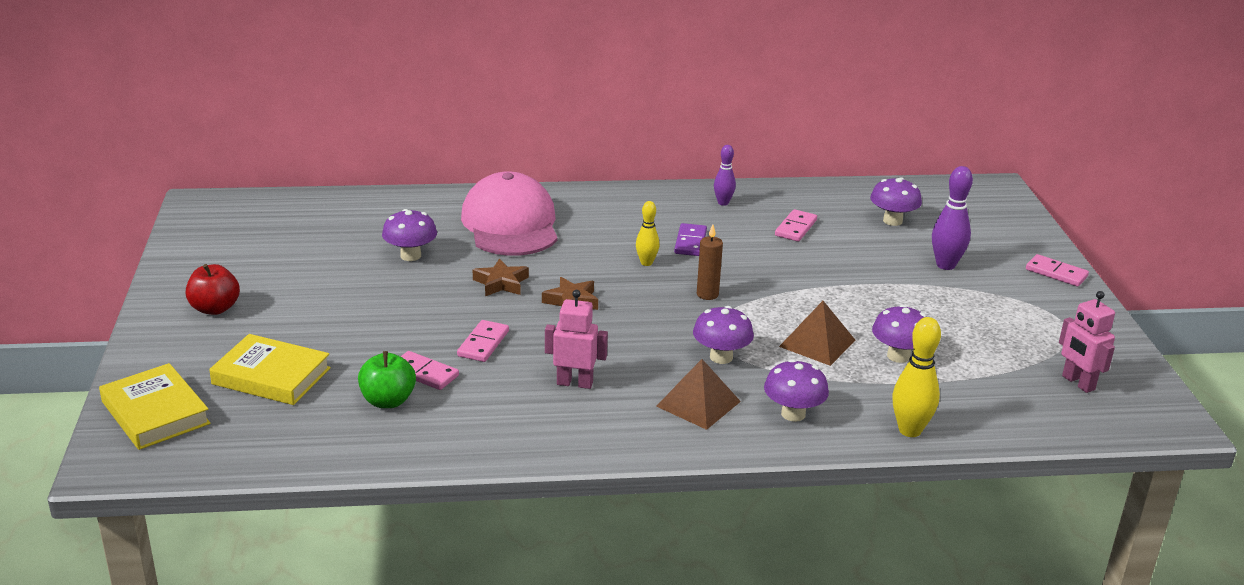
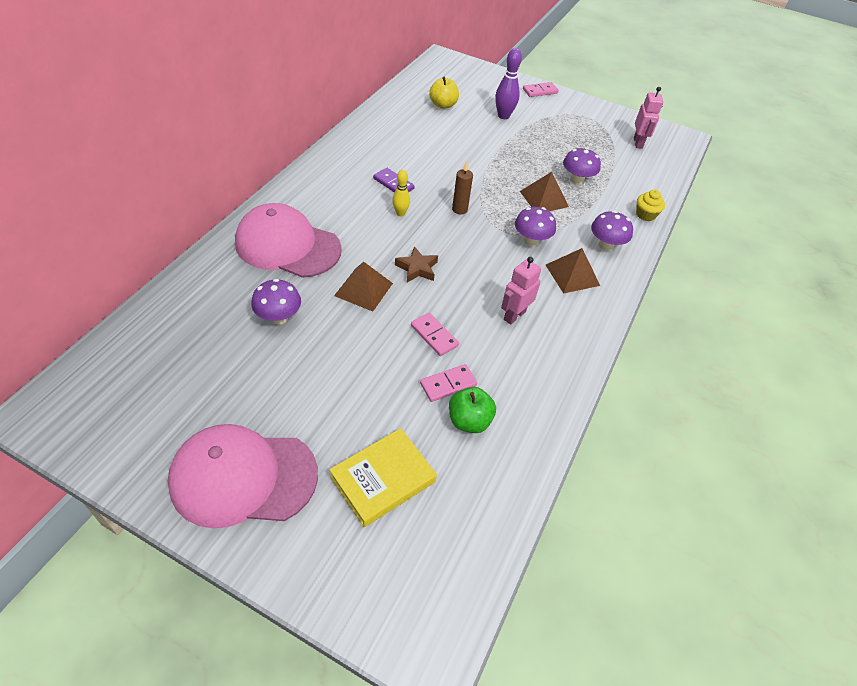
camera: 60 degrees left, 20 degrees up
(155, 412) = (378, 587): yellow book -> none
(215, 308) = (243, 477): red apple -> pink cap
(501, 283) = (363, 289): brown star -> brown pyramid
(723, 203) = (360, 147): purple bowling pin -> none
(796, 228) = (417, 138): pink domino -> none
(892, 221) = (443, 105): purple mushroom -> yellow apple
(910, 430) = (645, 215): yellow bowling pin -> yellow cupcake
(1078, 383) = (638, 143): pink robot -> pink robot turned 90 degrees counterclockwise

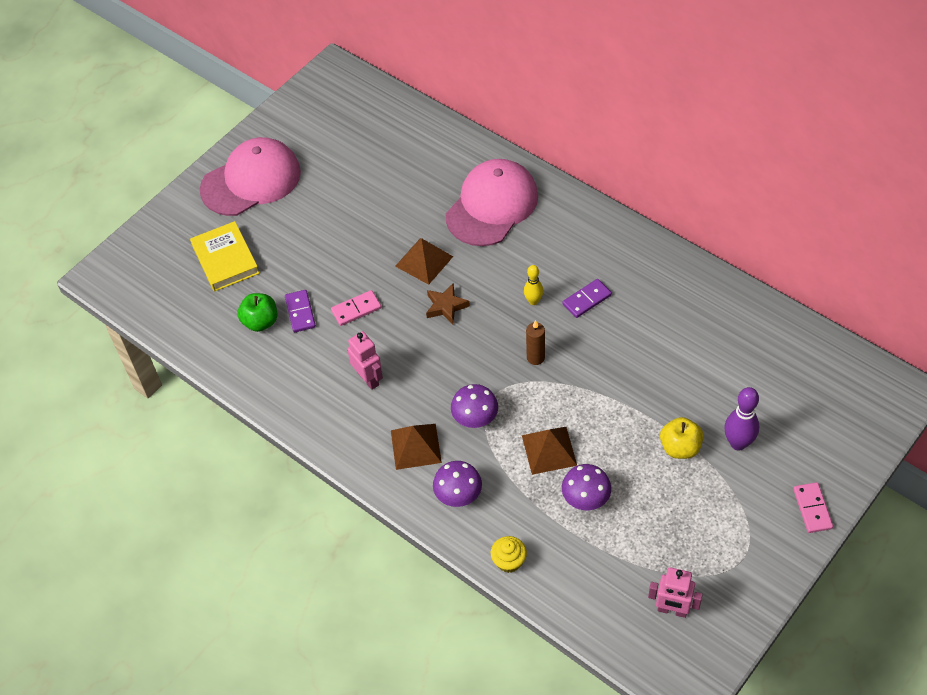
camera: 110 degrees right, 5 degrees up
(243, 477) = (251, 180): pink cap -> pink cap turned 45 degrees clockwise
(279, 317) = (400, 199): purple mushroom -> none
(443, 105) = (762, 373): yellow apple -> yellow apple (680, 447)
(448, 384) = (300, 312): pink domino -> purple domino

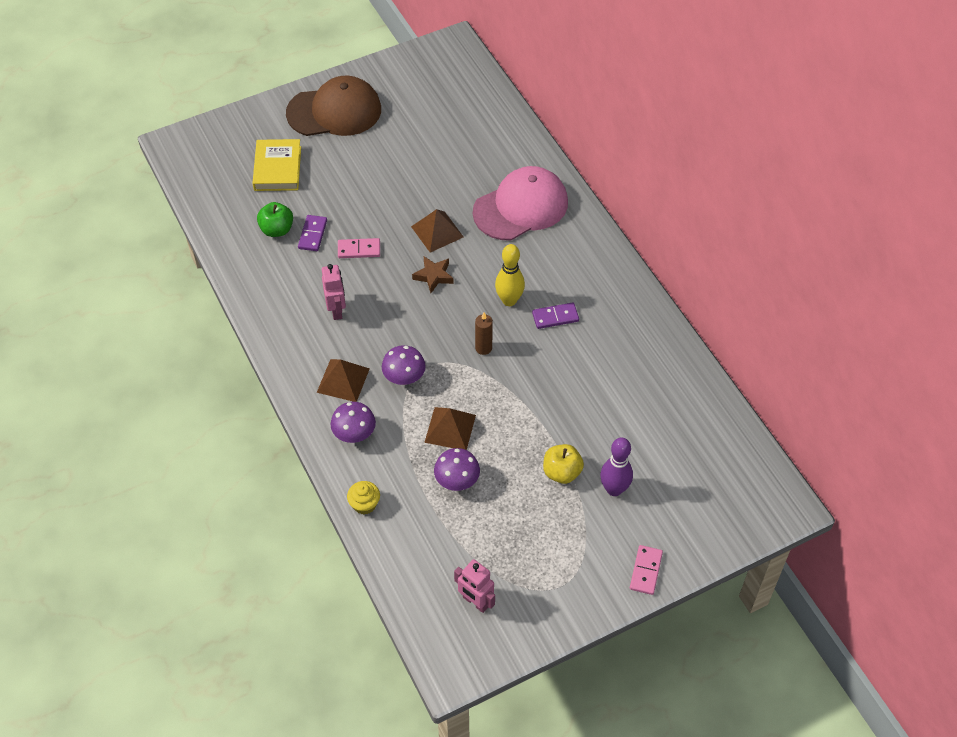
camera: 20 degrees right, 0 degrees up
(251, 180) = (334, 111): pink cap -> brown cap
(533, 301) = (509, 300): yellow bowling pin -> yellow bowling pin, size x1.59

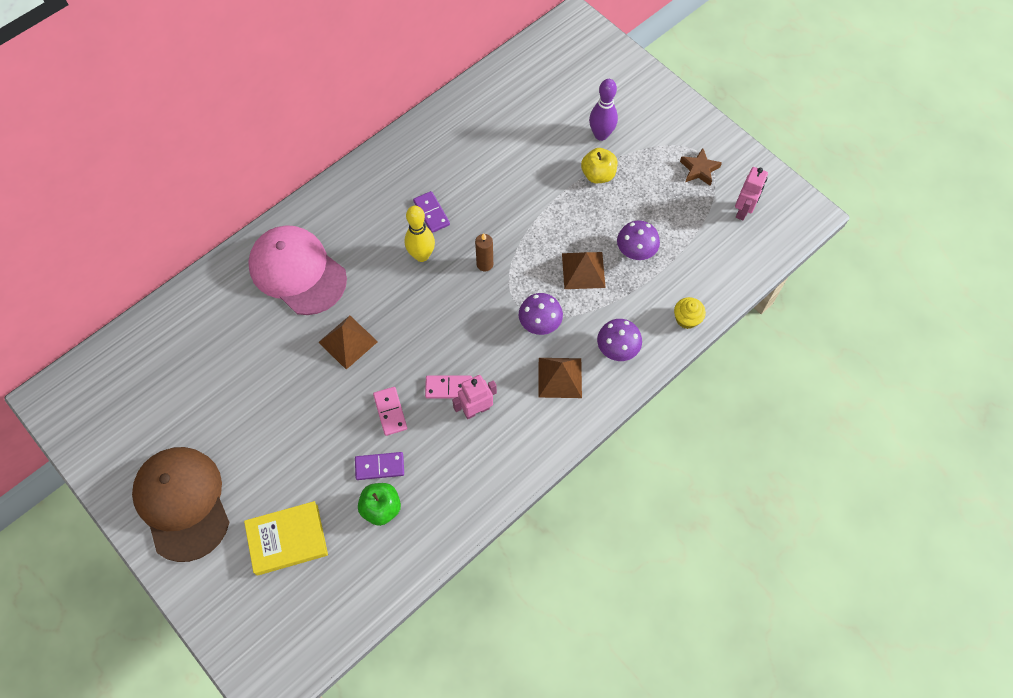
camera: 105 degrees left, 10 degrees up
(433, 276) = (408, 330): brown star -> brown star (699, 169)
(645, 571) = (667, 101): pink domino -> pink domino (449, 388)

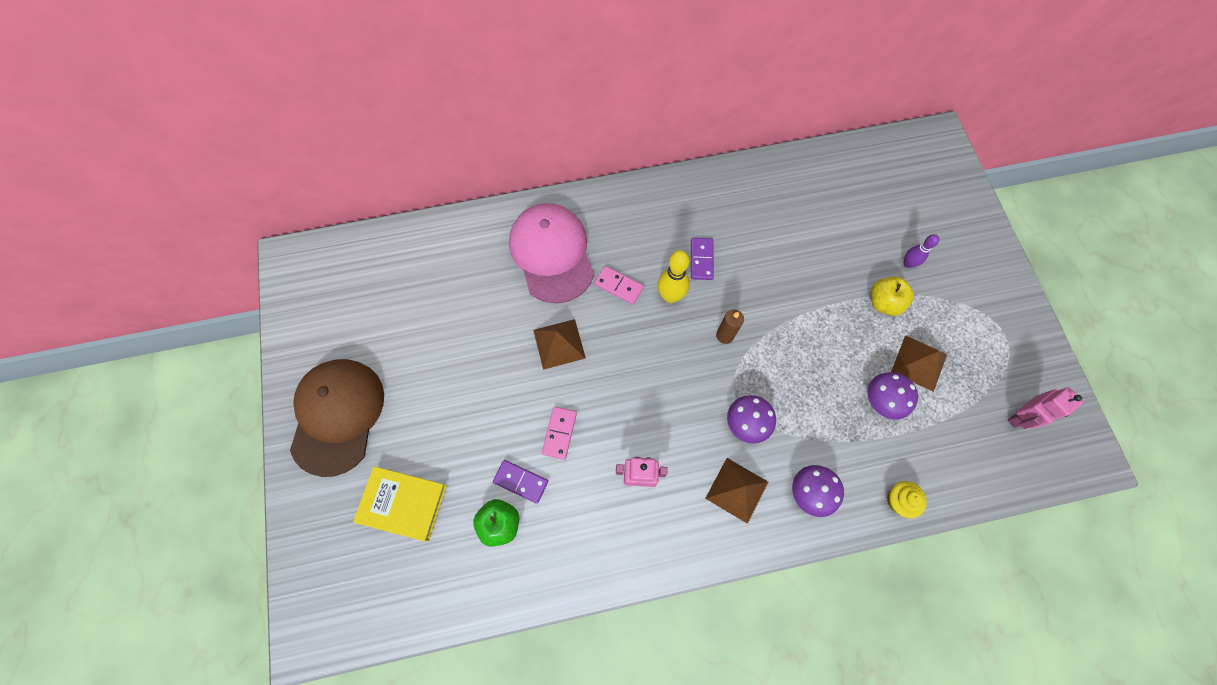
camera: 30 degrees right, 5 degrees up
(449, 388) = (625, 440): pink domino -> pink domino (618, 286)
(583, 270) = (818, 392): brown pyramid -> brown pyramid (919, 363)
(601, 135) = (907, 263): purple bowling pin -> purple bowling pin, size x0.63
(699, 169) = (993, 349): brown star -> none

